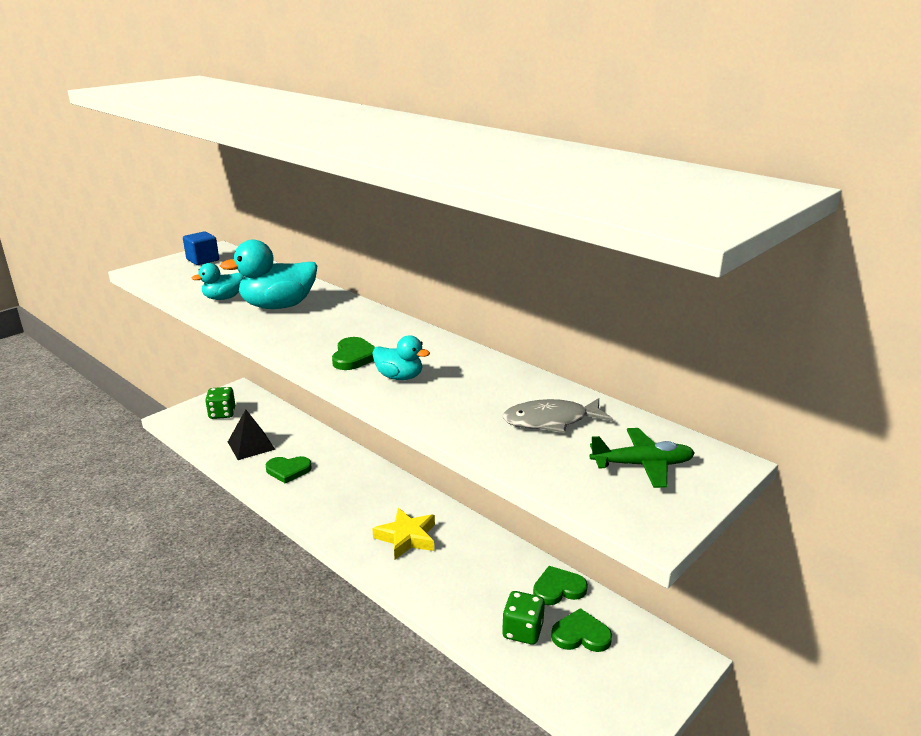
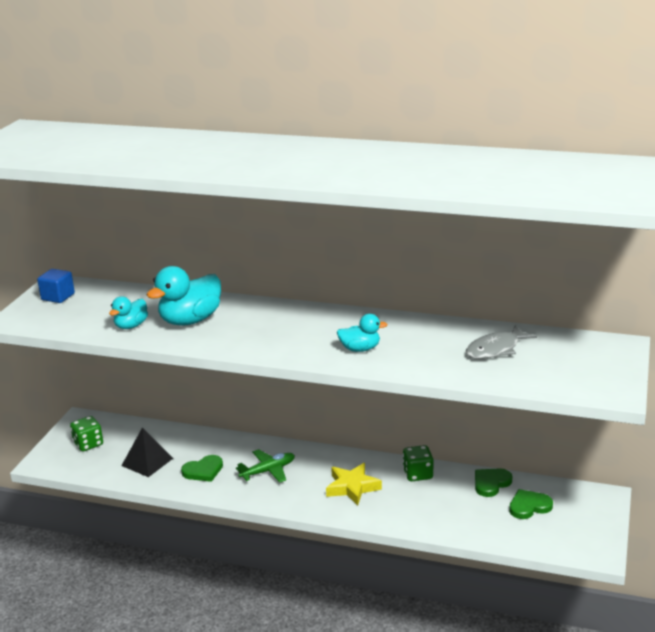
camera: 25 degrees left, 0 degrees up
(354, 356) = (307, 343): green heart -> none
(522, 631) = (489, 518): green dice -> green dice (418, 474)
(642, 465) = (577, 360): green plane -> green plane (268, 471)

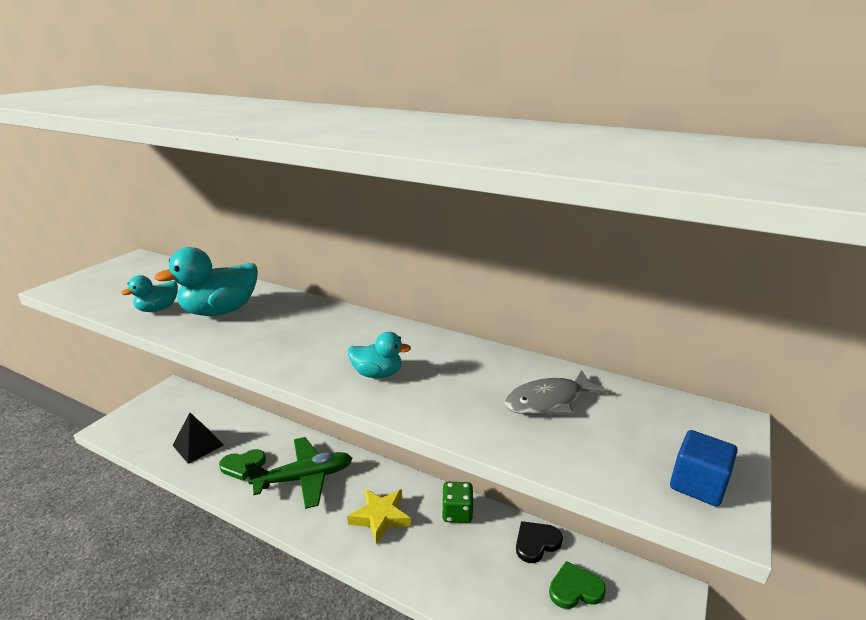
camera: 10 degrees right, 0 degrees up
(58, 297) = (123, 270): blue cube -> blue cube (697, 484)
(88, 444) = (160, 415): green dice -> none
(268, 471) = (304, 478): green plane -> green plane, size x1.54
(491, 483) = (536, 543): green heart -> black heart

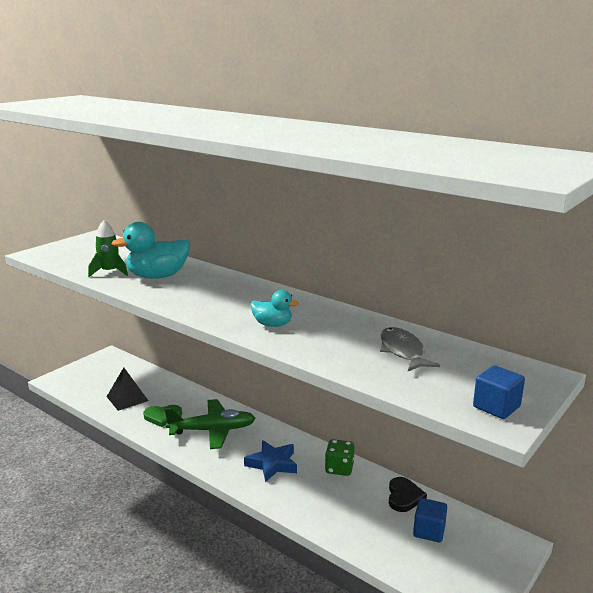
camera: 10 degrees right, 5 degrees down
(158, 309) = (109, 272): turquoise duck -> green rocket
(380, 517) = (272, 464): yellow star -> blue star
(536, 543) = (404, 496): black heart -> black heart turned 120 degrees clockwise
(548, 401) = (402, 351): grey fish -> grey fish turned 90 degrees clockwise
(575, 589) = (429, 531): green heart -> blue cube

